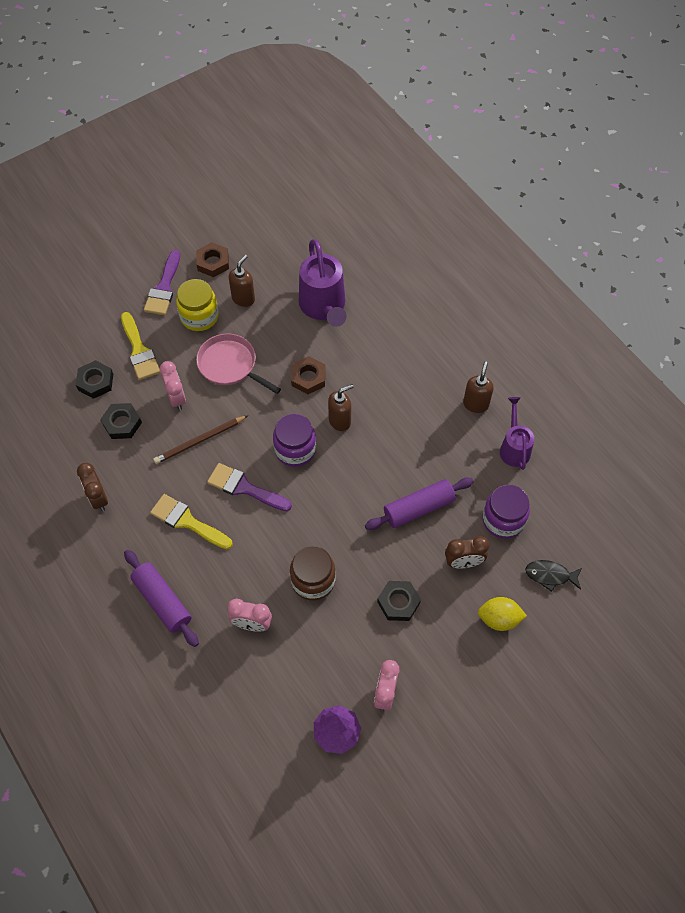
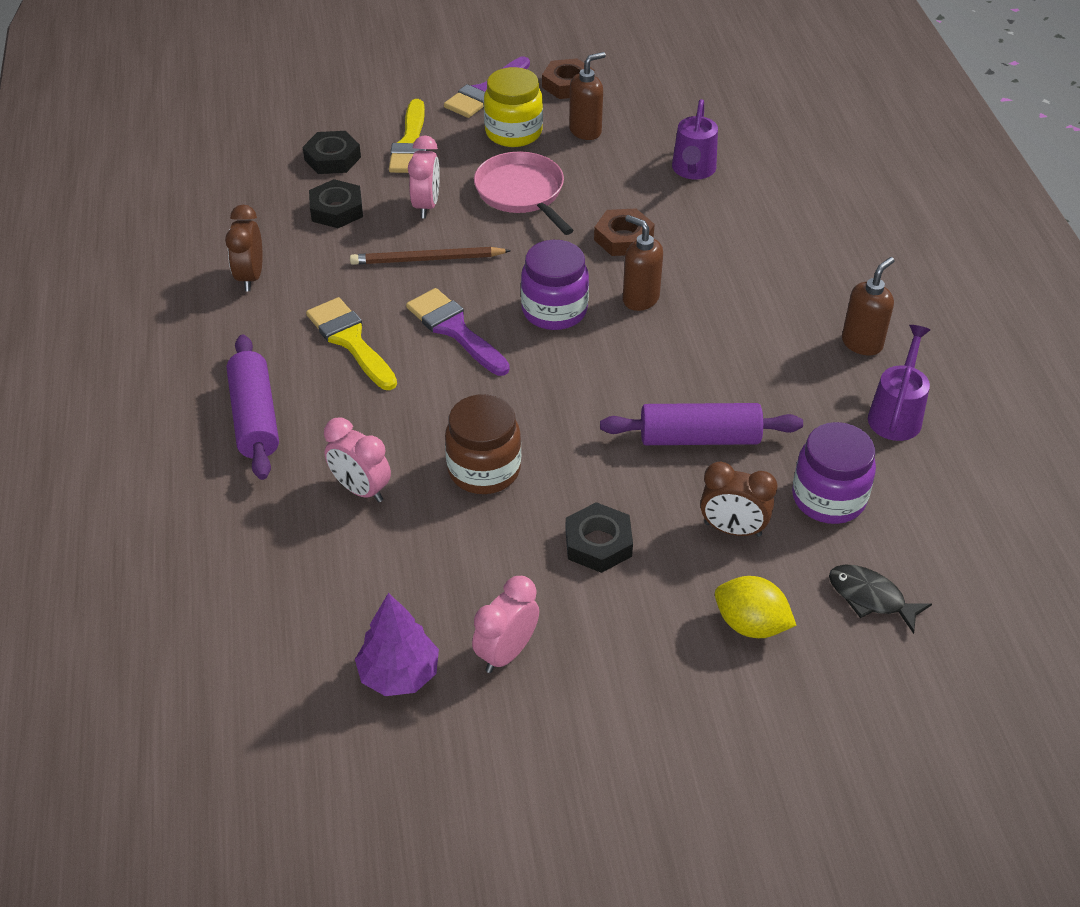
camera: 25 degrees right, 15 degrees down
(323, 307) = (693, 171): purple watering can -> purple watering can, size x0.61
(340, 421) = (640, 299): brown soap dispenser -> brown soap dispenser turned 135 degrees counterclockwise

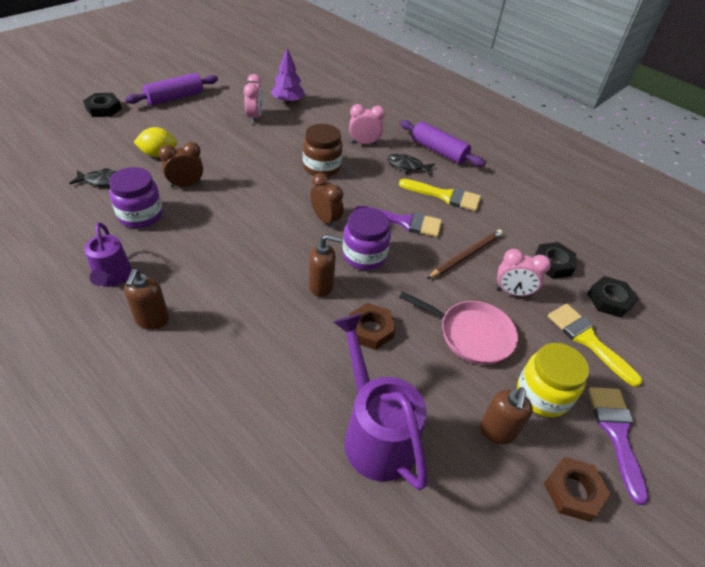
camera: 140 degrees right, 0 degrees up
(250, 277) = (532, 206): brown clock -> brown clock (325, 220)
(343, 412) = (407, 166): none -> black fish
(426, 206) = (512, 292): pink clock -> pink clock turned 45 degrees counterclockwise
(598, 543) = (246, 159): black nut -> black nut (103, 109)
(693, 171) = (375, 433): purple watering can -> purple watering can, size x1.63
(699, 438) = (228, 218): purple rolling pin -> purple rolling pin (175, 97)

